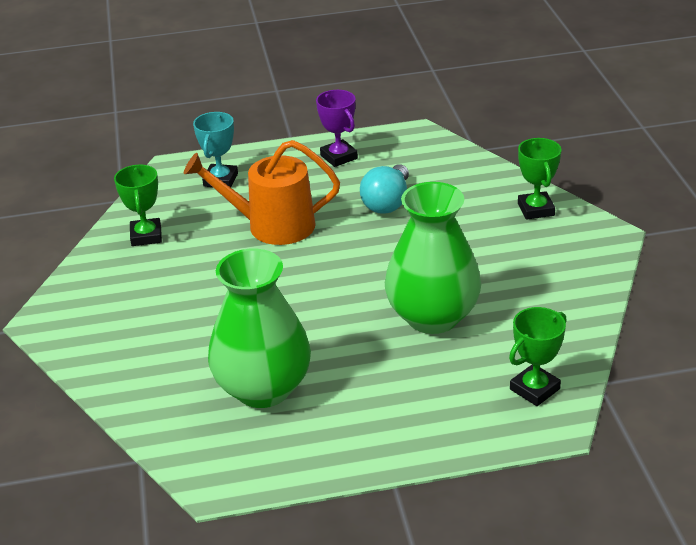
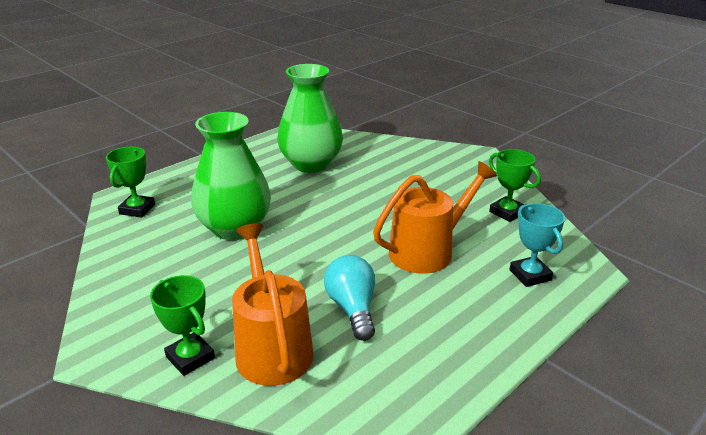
camera: 145 degrees right, 5 degrees down
(339, 157) = (459, 346): purple trophy -> none
(471, 197) = (272, 347): none -> orange watering can

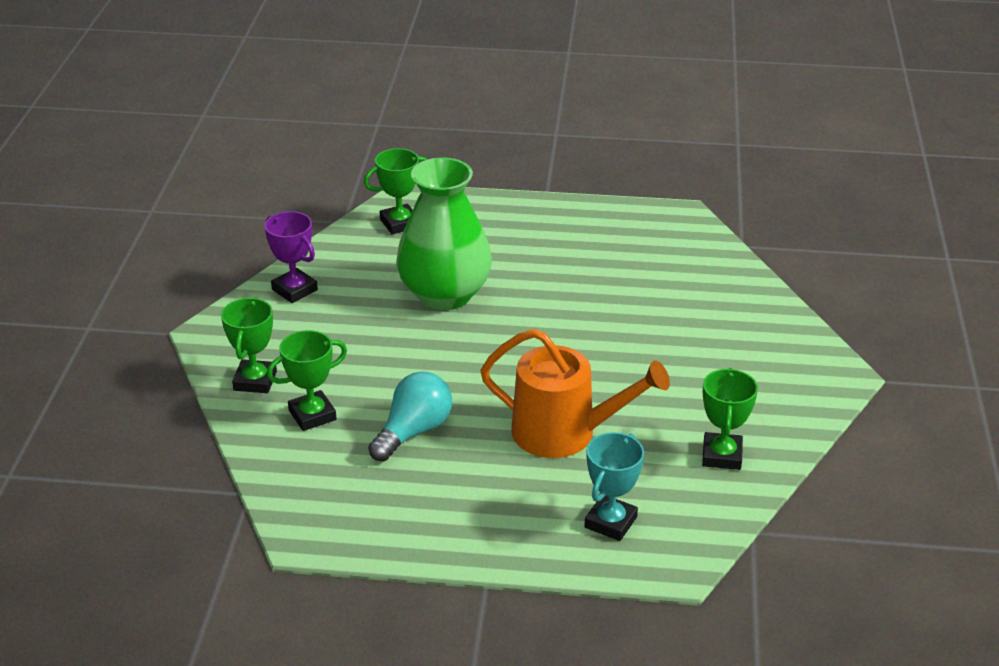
camera: 50 degrees right, 5 degrees up
(122, 284) = (294, 290): none -> purple trophy
(272, 347) = (312, 415): orange watering can -> green trophy
(311, 164) = (626, 269): green vase -> none

